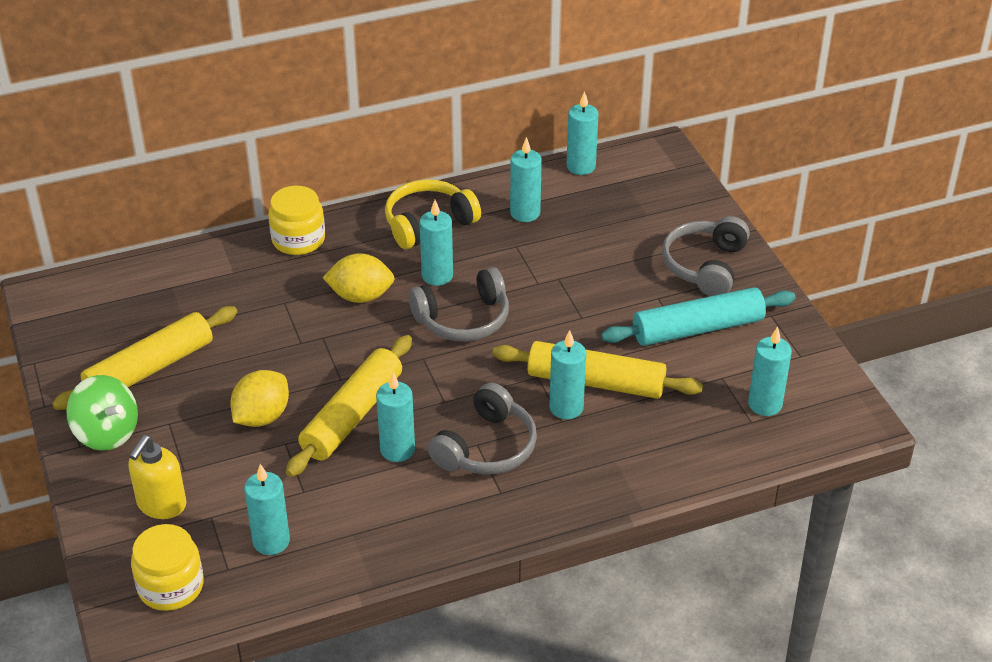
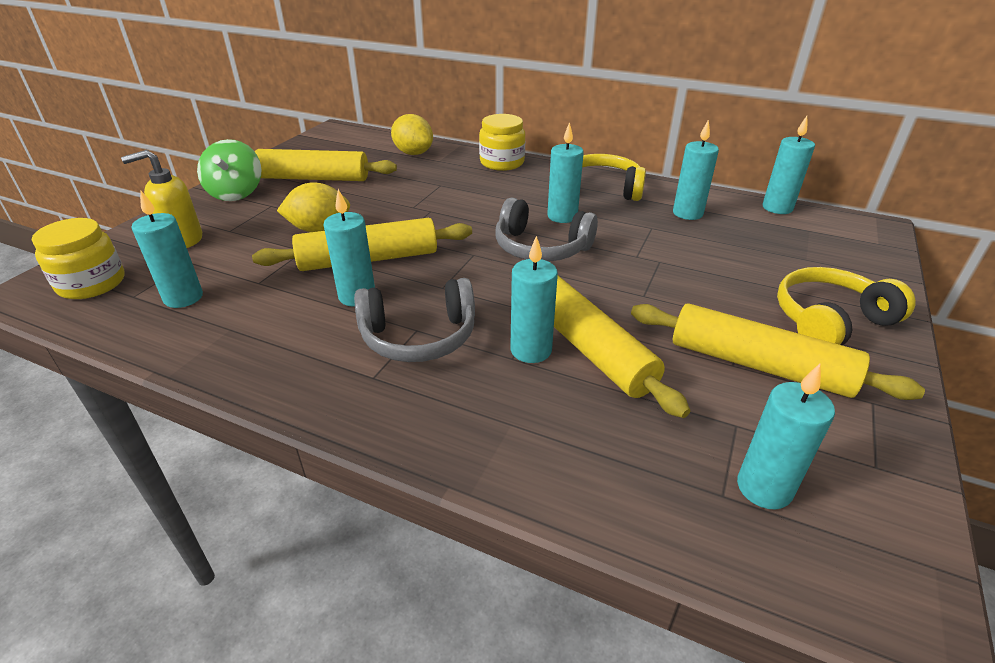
camera: 45 degrees right, 5 degrees down
(360, 296) = (491, 203): yellow lemon -> yellow lemon (413, 153)
(697, 328) = (758, 365): turquoise rolling pin -> yellow rolling pin
(705, 266) = (829, 320): grey headphones -> yellow headphones

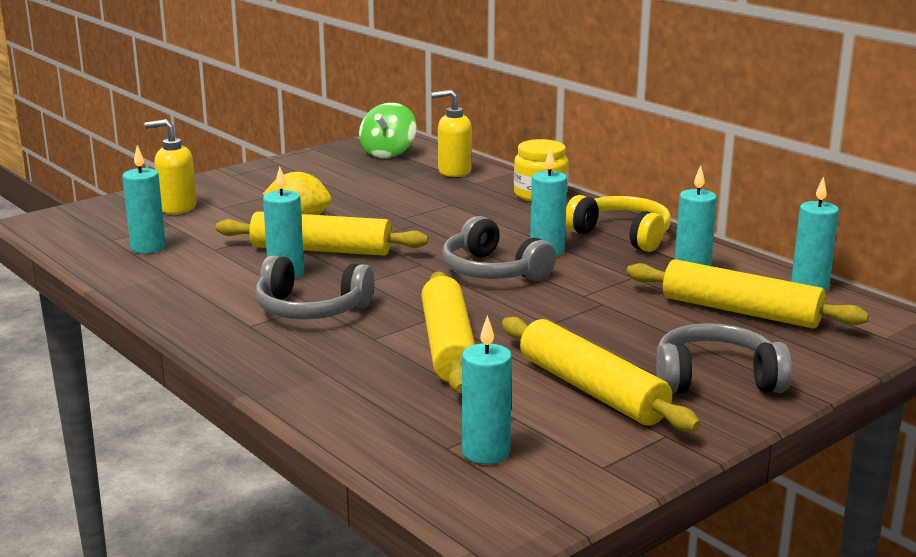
camera: 25 degrees right, 15 degrees down
(92, 283) = (87, 225): yellow jar -> none
(236, 193) = (250, 179): green spinning top -> green spinning top (388, 153)
(314, 178) = (332, 178): yellow rolling pin -> yellow rolling pin (740, 311)
(413, 153) = (454, 171): yellow lemon -> yellow soap dispenser
(531, 350) = (395, 337): turquoise candle -> none
(829, 320) = (715, 379): yellow headphones -> grey headphones

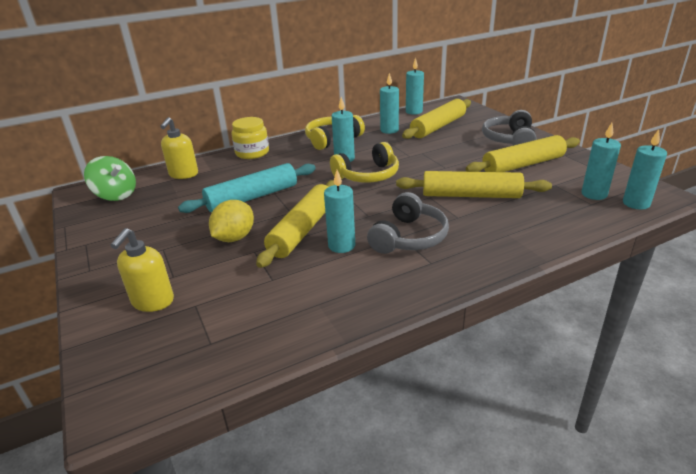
camera: 75 degrees left, 10 degrees up
(148, 248) = (248, 317): turquoise candle -> turquoise candle (636, 203)
(401, 214) = (252, 197): none -> turquoise rolling pin
(492, 271) = (368, 175): grey headphones -> yellow headphones

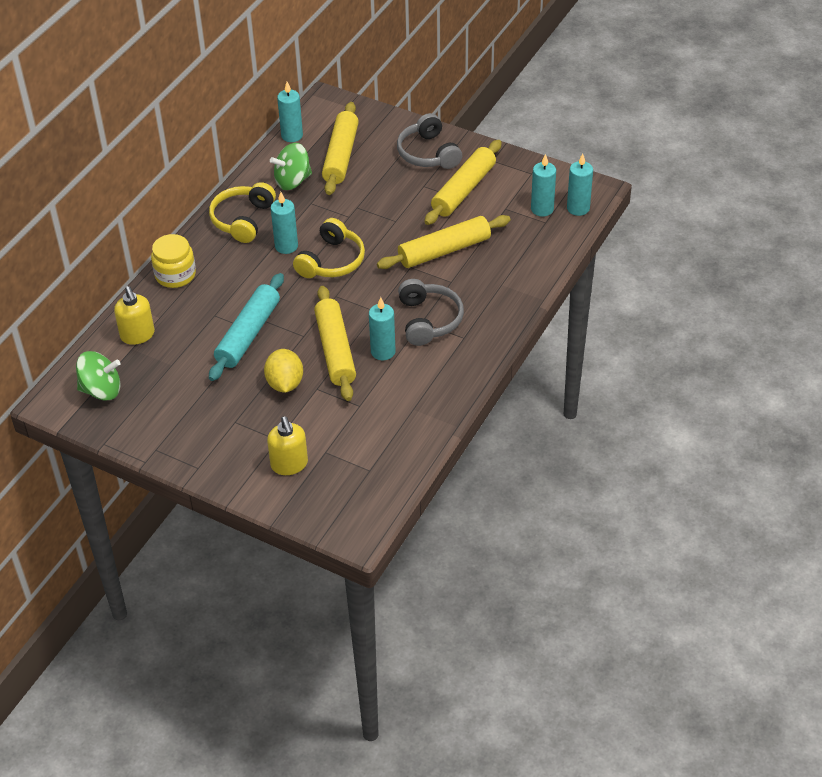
camera: 35 degrees left, 15 degrees up
(389, 130) = (292, 181): turquoise candle -> green spinning top

